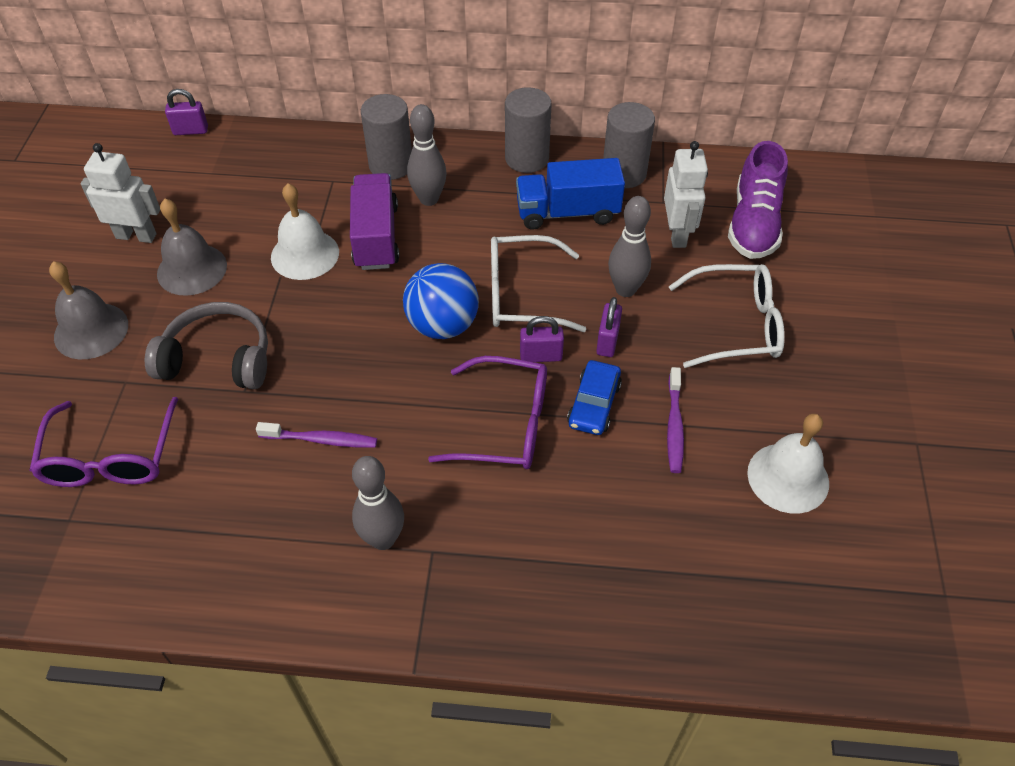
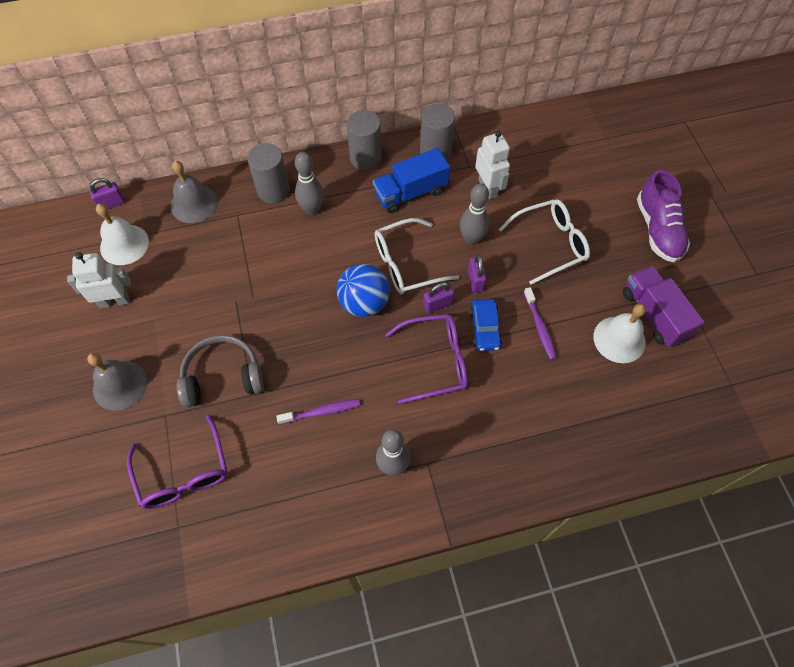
camera: 20 degrees left, 10 degrees up
(192, 269) = (169, 315): grey bell -> grey bell (194, 204)
(305, 254) = (245, 279): white bell -> white bell (124, 244)
(376, 237) = (289, 250): purple truck -> purple truck (654, 315)
(753, 224) = (533, 166): purple shoe -> purple shoe (658, 230)

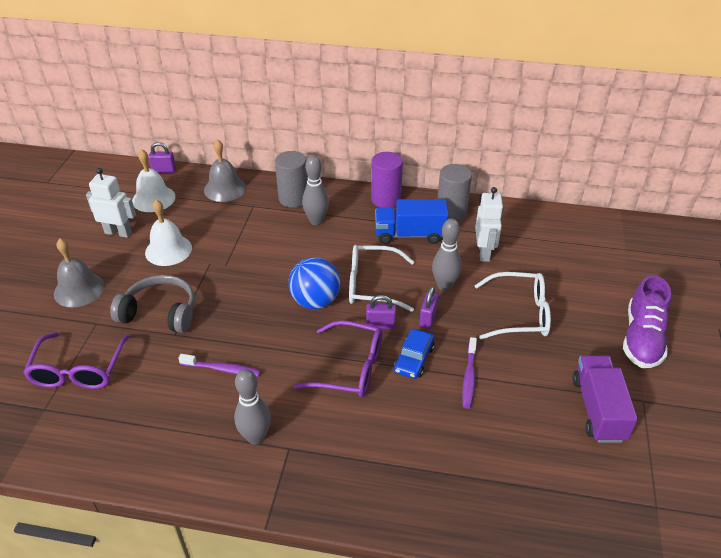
camera: 25 degrees right, 20 degrees down
(365, 158) = (386, 199): grey cylinder -> purple cylinder
(619, 339) = (547, 417): white bell -> white bell (168, 250)

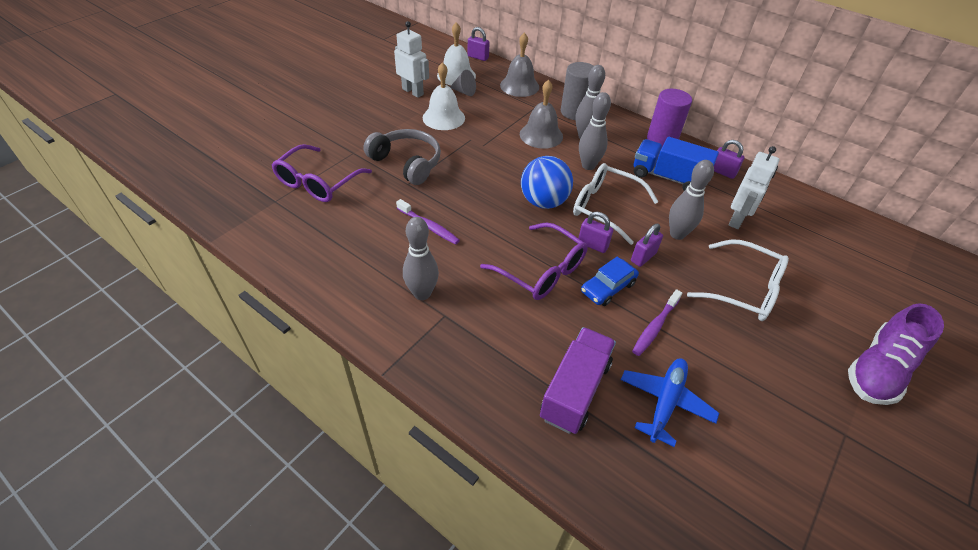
camera: 25 degrees right, 5 degrees up
(79, 289) = (357, 123): grey bell -> grey bell (541, 135)
(172, 214) = (464, 92): none -> grey cone
(335, 249) = (588, 165): none -> grey bowling pin
(451, 212) = (722, 172): grey cylinder -> purple padlock
(509, 437) = (665, 402): none -> blue plane
(598, 409) = (784, 419): purple truck -> purple truck (575, 390)

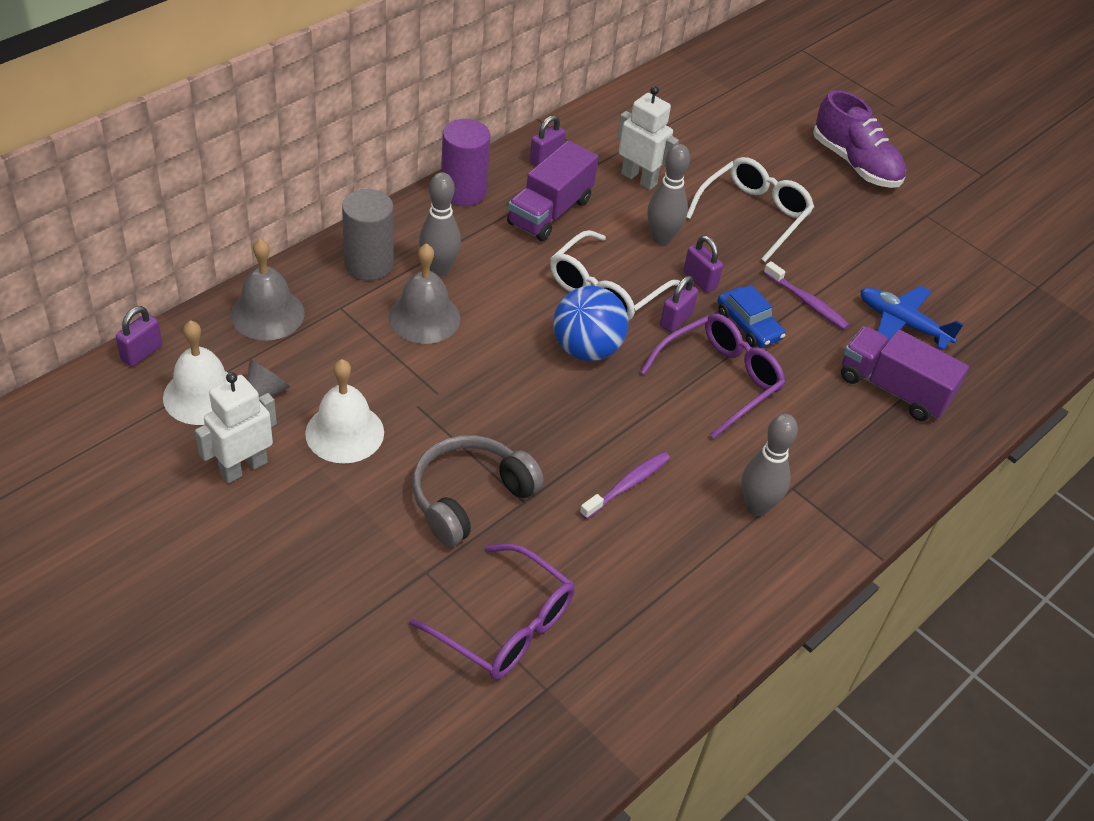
camera: 85 degrees left, 0 degrees up
(588, 165) = (511, 283): grey bowling pin -> none
(668, 177) = (550, 212): blue truck -> purple truck

